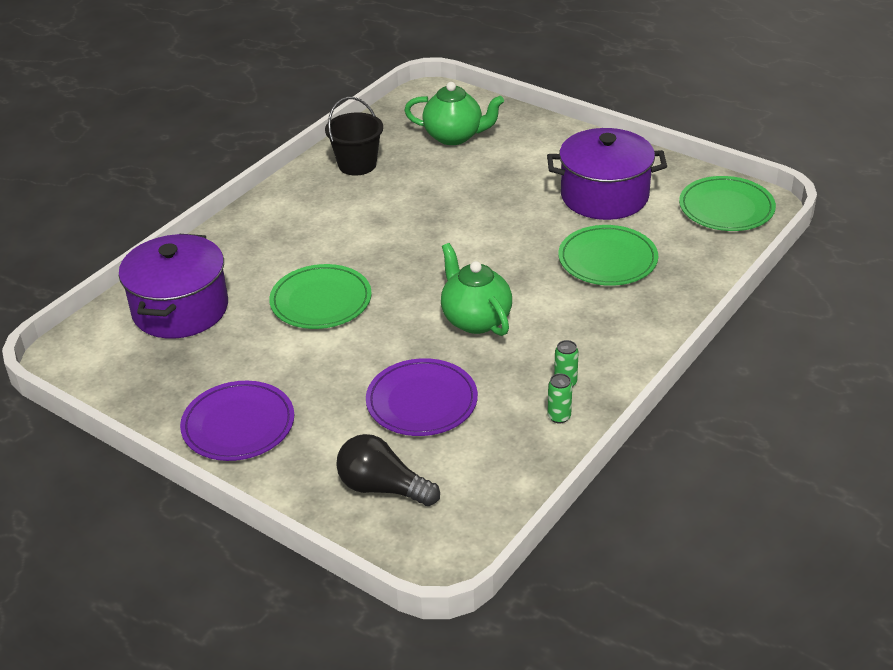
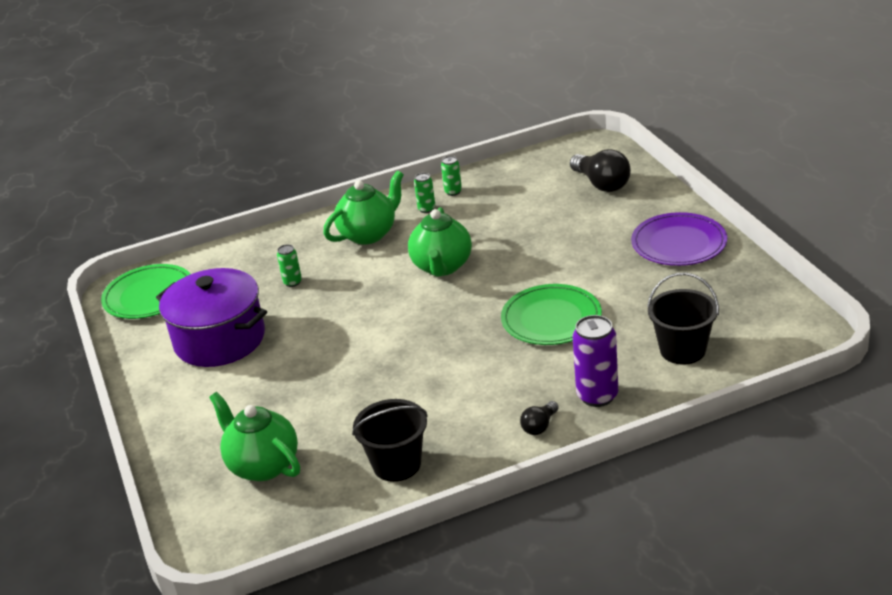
camera: 145 degrees left, 5 degrees down
(180, 309) = (682, 350): purple pot -> black bucket
(236, 251) = (597, 396): none -> purple can
(268, 217) = (539, 426): none -> black light bulb
(422, 401) = (534, 223): purple plate -> none
(594, 332) = (369, 234): none -> green teapot
(607, 260) = (292, 282): green plate -> green can

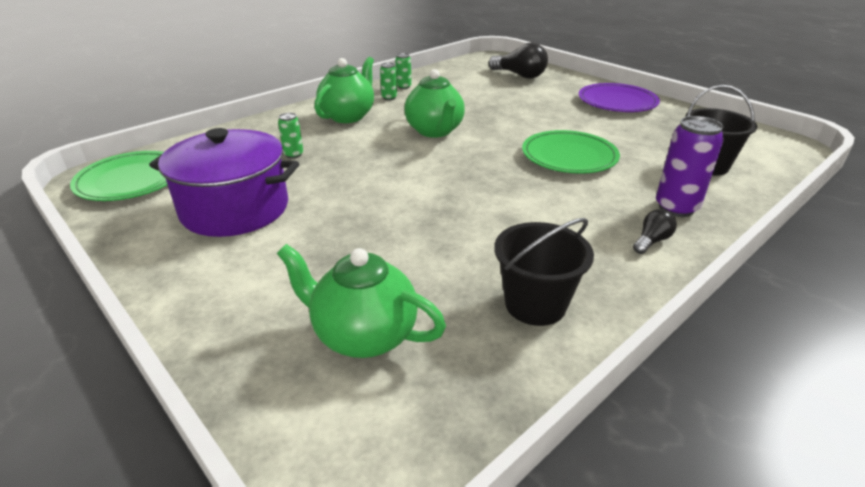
camera: 25 degrees left, 0 degrees up
(539, 426) = (651, 241): black light bulb -> black light bulb turned 150 degrees counterclockwise

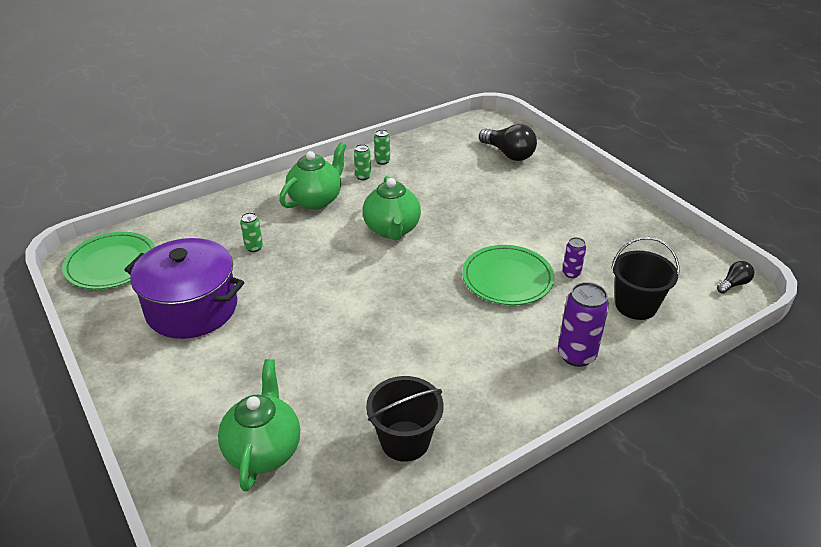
camera: 10 degrees right, 5 degrees up
(363, 335) = (264, 450): green teapot -> green teapot turned 60 degrees clockwise
(617, 102) = (593, 205): purple plate -> none
(628, 147) = (571, 273): none -> purple can
(651, 241) = (533, 390): black light bulb -> black light bulb (733, 284)

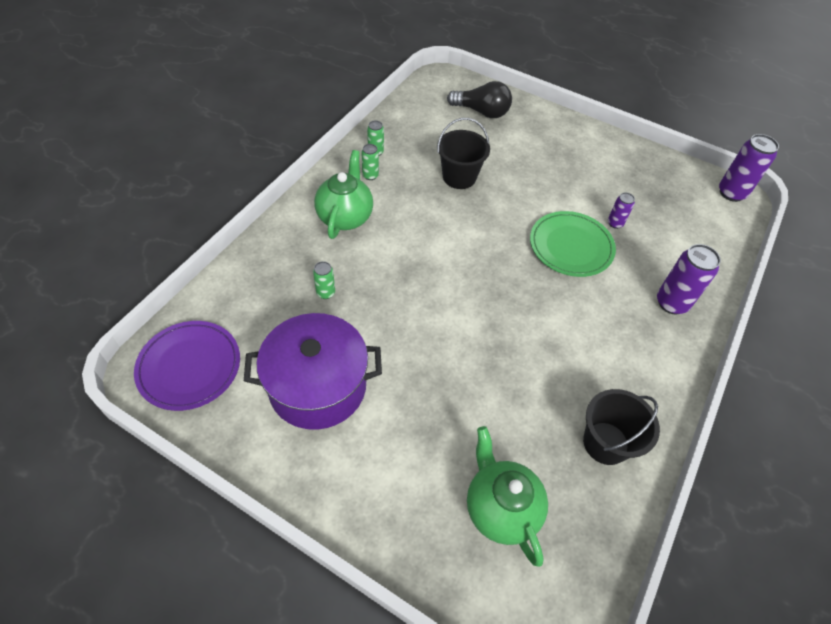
camera: 30 degrees left, 15 degrees up
(111, 264) = (189, 367): green plate -> purple plate
(392, 230) = (440, 228): green teapot -> none
(635, 305) = (681, 238): black bucket -> black bucket (459, 177)
(733, 284) = (731, 193): black light bulb -> purple can

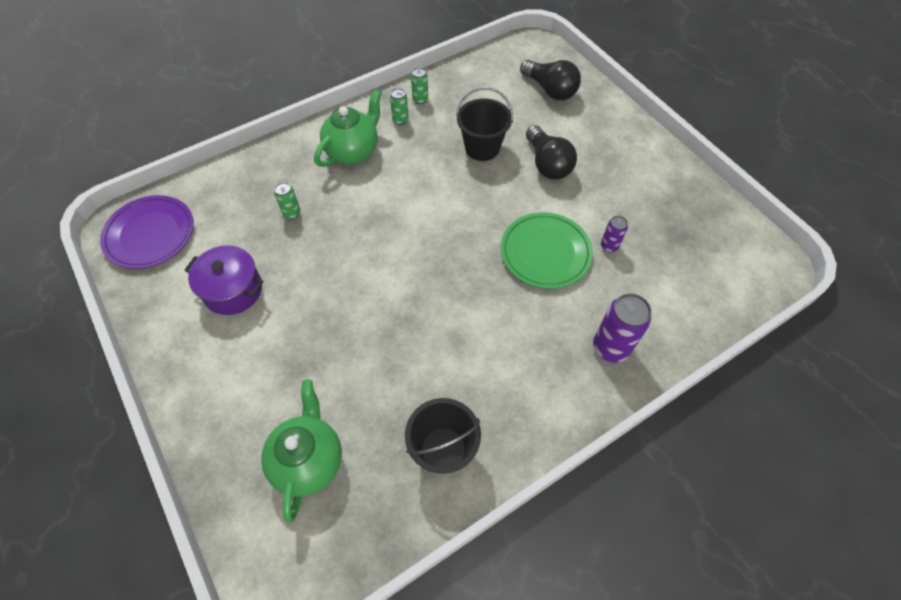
camera: 30 degrees right, 5 degrees up
(317, 386) = (233, 290): purple pot -> purple pot, size x0.66
(522, 173) = (547, 164): none -> black light bulb
(731, 193) = (770, 260): purple can -> none

